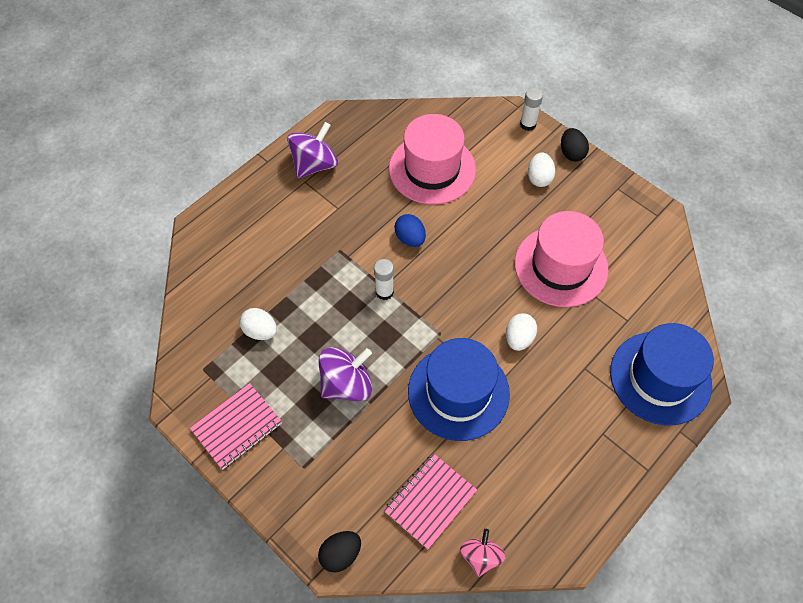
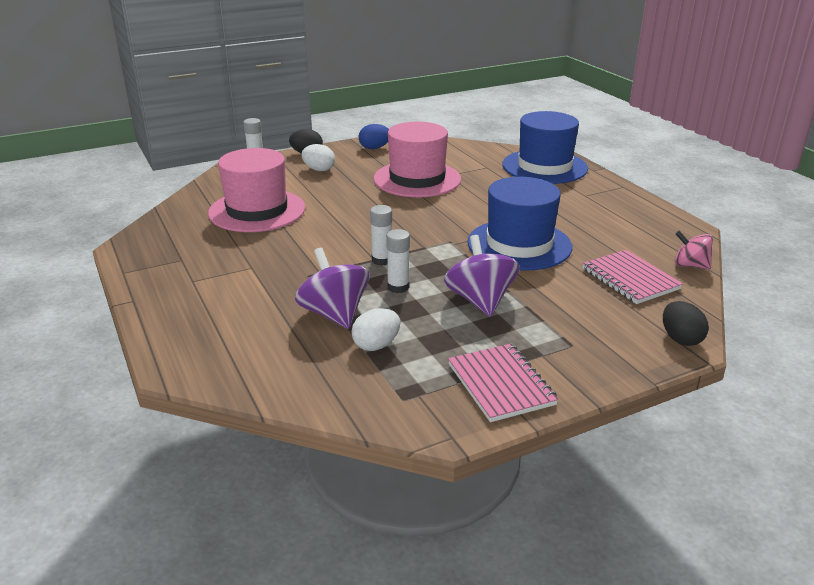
camera: 70 degrees left, 30 degrees down
(314, 165) = (176, 270): purple spinning top -> purple spinning top (334, 314)
(345, 318) = (398, 287): none -> white glue stick
(410, 238) = (329, 236): blue egg -> blue egg (374, 148)
(519, 338) = (478, 208): white egg -> none

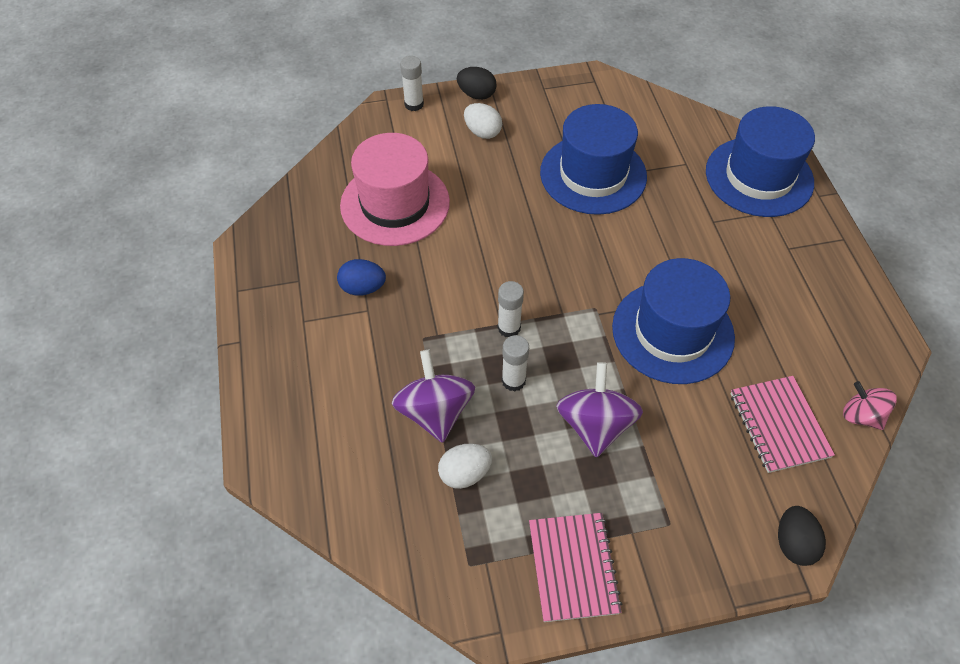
camera: 15 degrees right, 25 degrees up
(374, 148) = (560, 96): blue egg -> blue egg (363, 288)
(417, 179) = (593, 174): pink hat -> blue hat

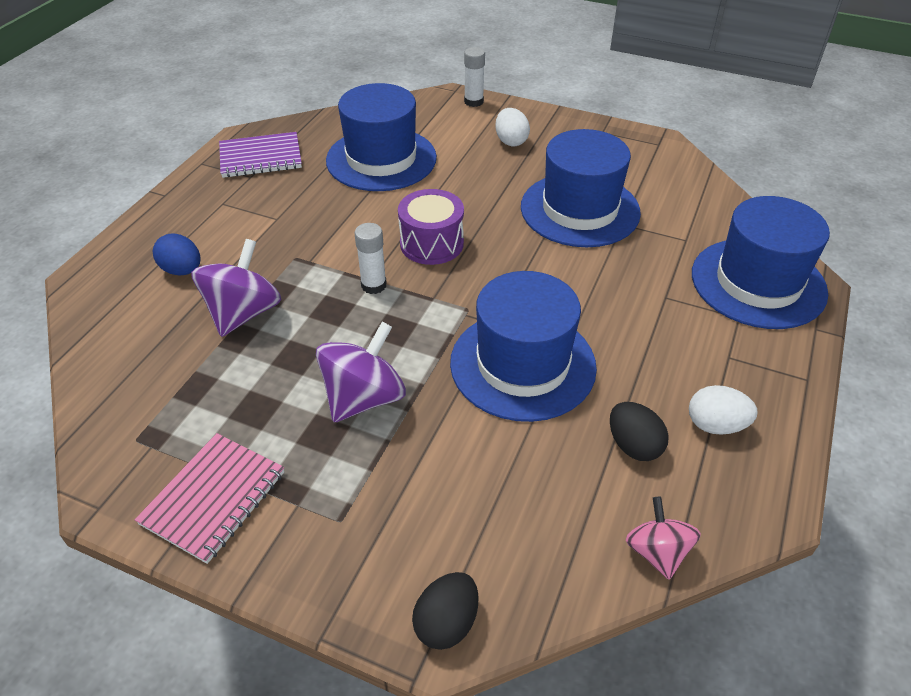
camera: 35 degrees right, 10 degrees down
(287, 256) = (260, 157): none -> purple notebook
(363, 288) = (290, 202): blue egg -> blue egg (182, 270)
(395, 204) = (381, 159): pink hat -> blue hat
(465, 473) = (213, 370): white egg -> white egg (715, 425)
(476, 95) = (535, 114): black egg -> black egg (633, 445)
(513, 380) = (332, 325): white glue stick -> none
(515, 265) = (431, 243): none -> purple drum
(779, 425) = (549, 504): pink notebook -> none

